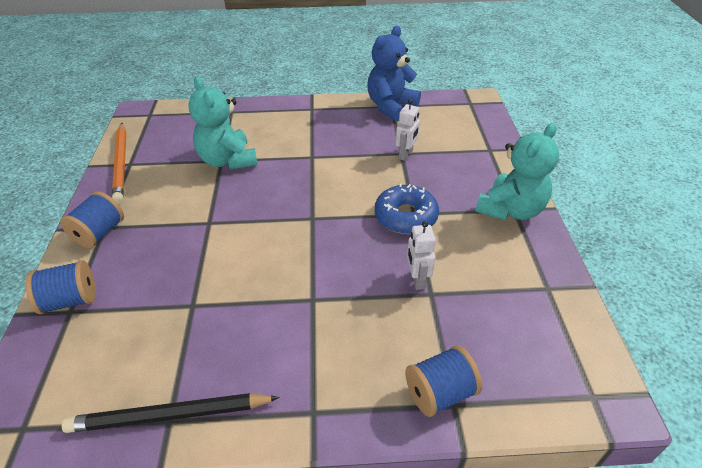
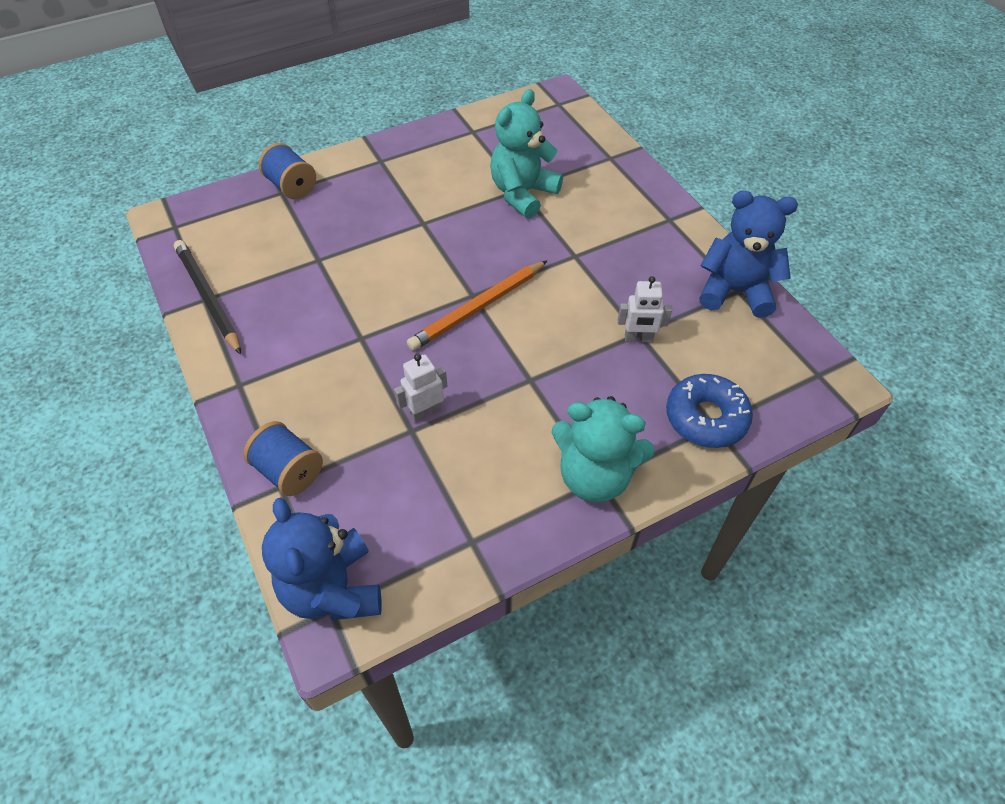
camera: 65 degrees right, 10 degrees up
(99, 233) = (371, 162): blue spool -> none
(121, 164) = (469, 126): orange pencil -> orange pencil (478, 308)
(405, 216) = (520, 373): blue donut -> blue donut (706, 418)
(573, 390) = (333, 589): none -> blue teddy bear

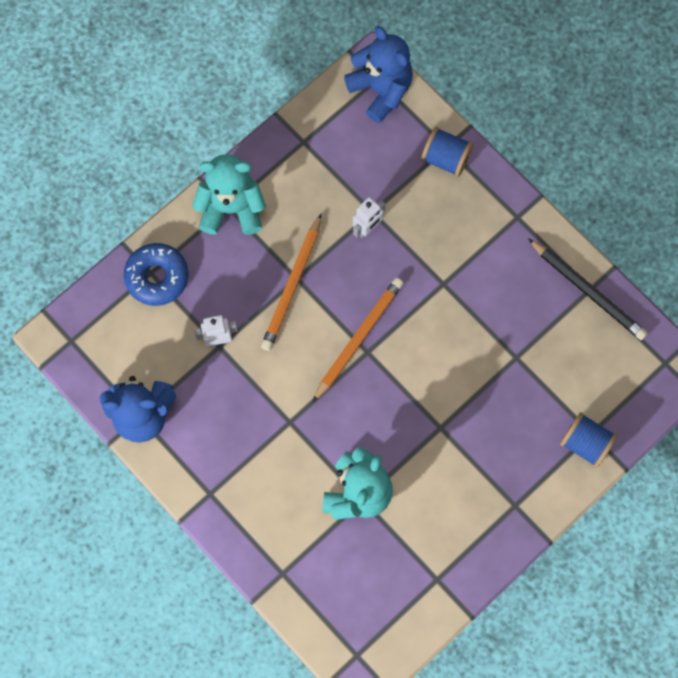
camera: 165 degrees right, 20 degrees up
(538, 373) = (292, 285): none -> orange pencil

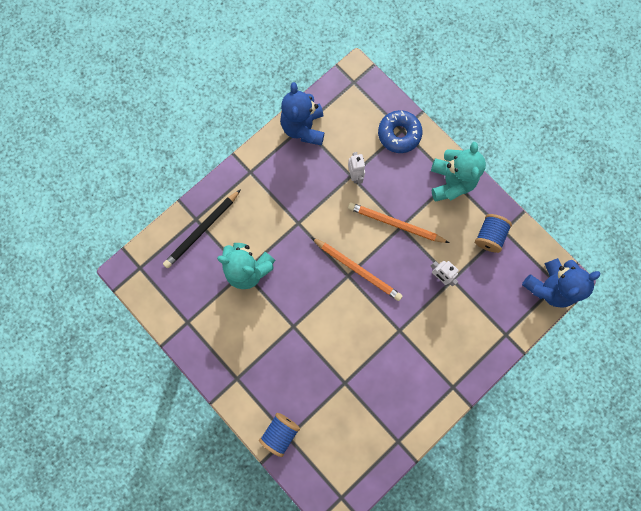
camera: 90 degrees right, 5 degrees up
(445, 158) = (496, 334): blue spool -> blue spool (489, 236)
(587, 291) = (396, 439): black pencil -> black pencil (202, 230)

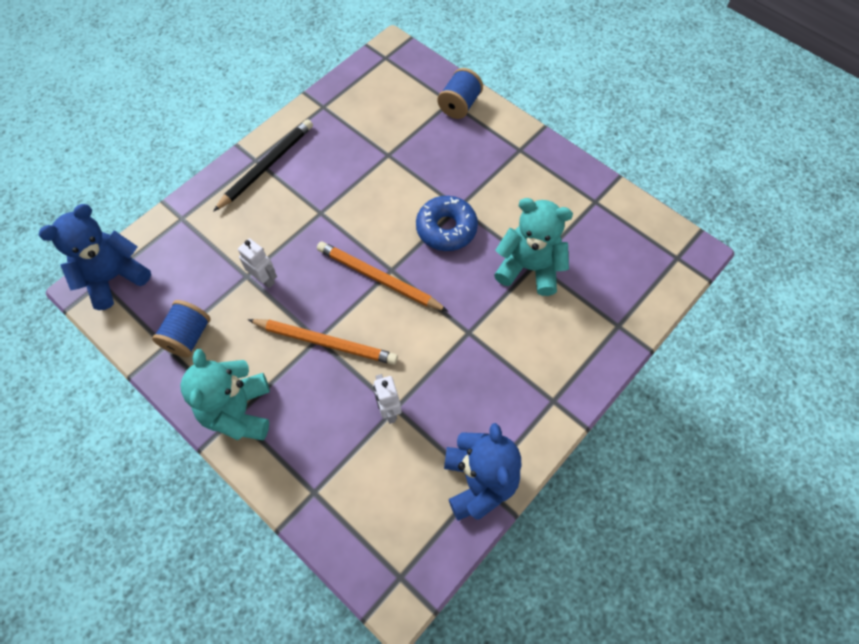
camera: 175 degrees right, 15 degrees down
(202, 230) = (605, 312): black pencil -> black pencil (266, 166)
(399, 134) = (319, 484): blue donut -> blue donut (446, 228)

